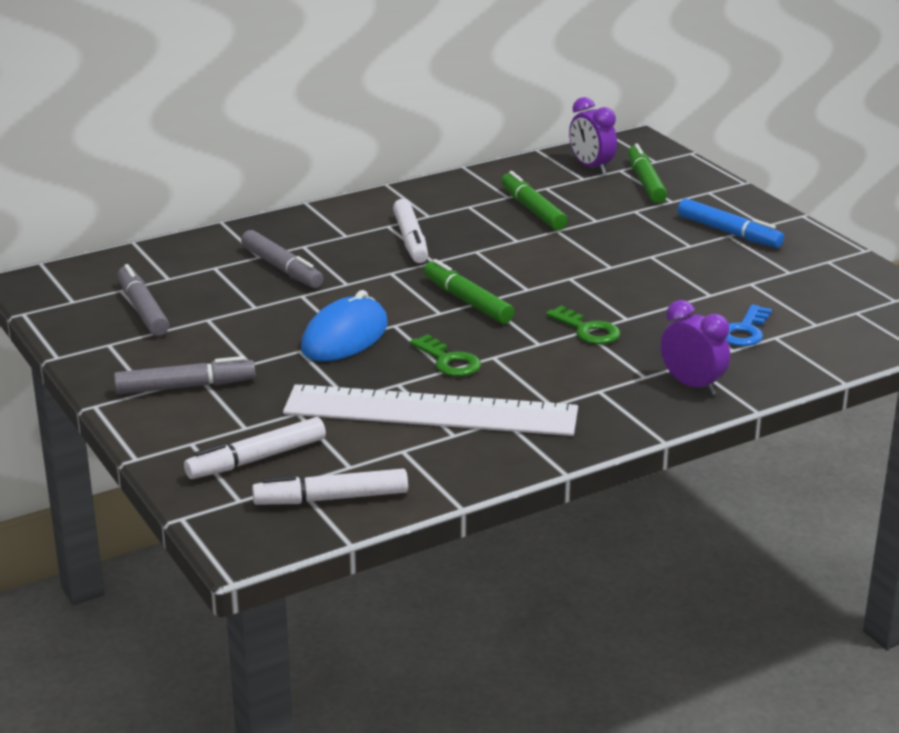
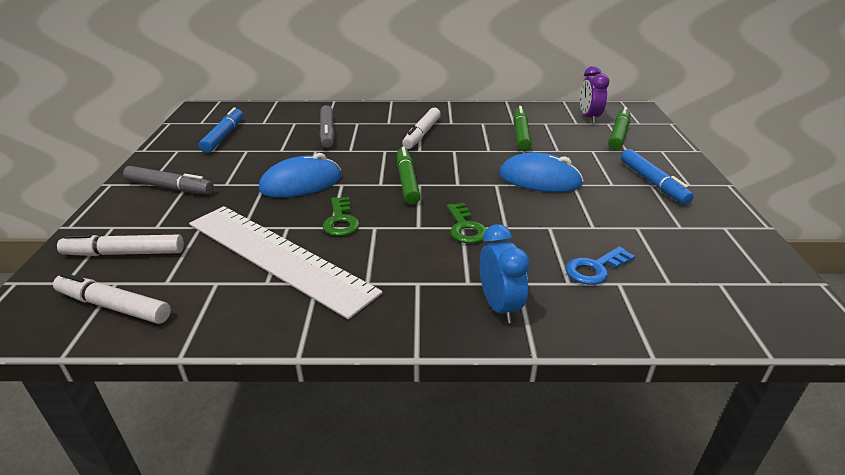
camera: 30 degrees right, 5 degrees up
(143, 309) = (224, 136): grey marker -> blue marker
(610, 260) = (539, 179): none -> blue mouse
(692, 385) = (499, 306): purple clock -> blue clock

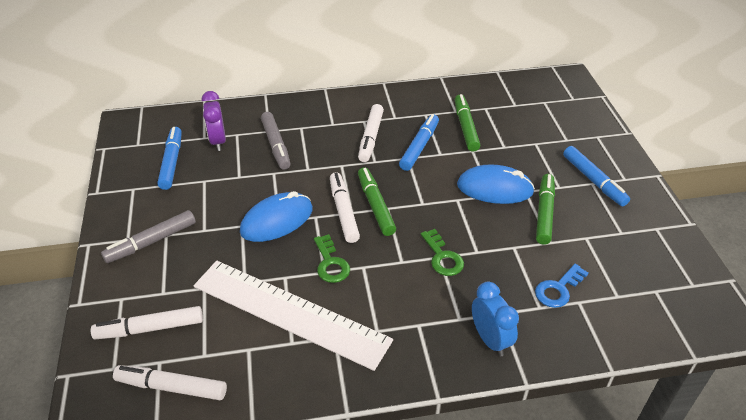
camera: 10 degrees left, 10 degrees up
(170, 188) = (151, 242): grey marker -> grey marker turned 135 degrees clockwise
(372, 183) = (343, 211): none -> white marker
(469, 144) = (419, 147): none -> blue marker
(588, 118) = (525, 96): purple clock -> purple clock (218, 141)
(618, 134) = (556, 117): green marker -> green marker (544, 213)

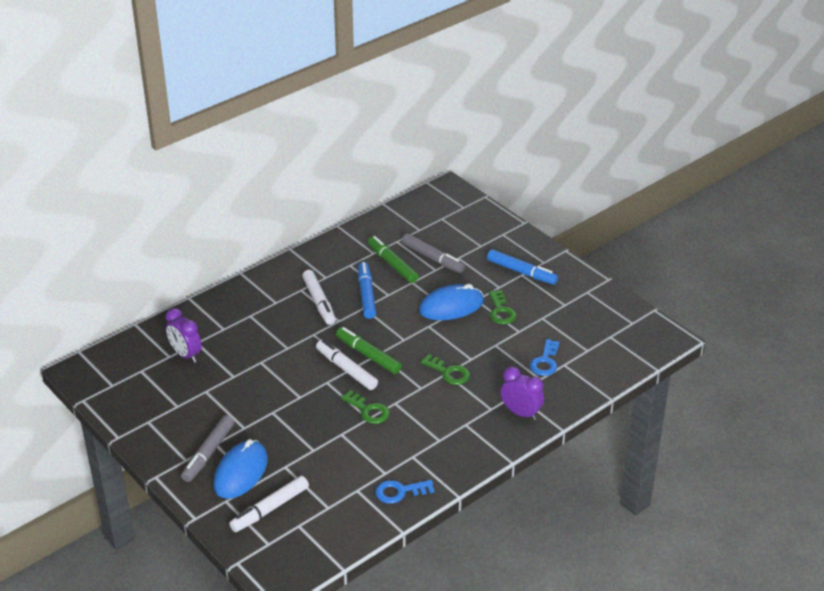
camera: 30 degrees left, 5 degrees down
(172, 162) = (161, 387): blue marker -> none
(172, 387) = (323, 535): white marker -> none
(276, 145) = (241, 338): grey marker -> grey marker (433, 258)
(277, 220) = (298, 397): blue mouse -> blue mouse (240, 472)
(289, 374) = (400, 492): none -> blue key
(290, 312) = (366, 455): white ruler -> none
(490, 339) = (521, 413): blue clock -> purple clock
(544, 213) = (501, 311): green marker -> green key

